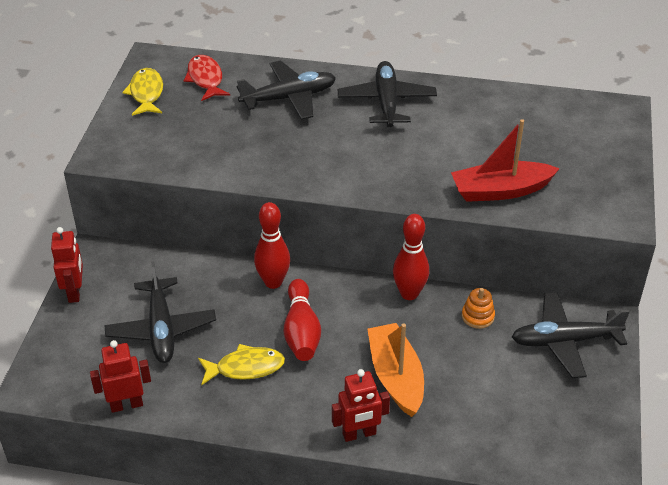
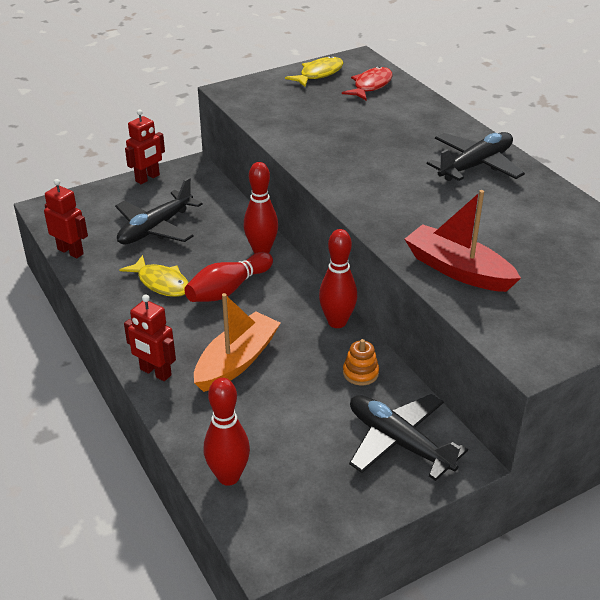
camera: 50 degrees right, 5 degrees down
(289, 98) = (407, 125): black plane -> none
(517, 454) = (228, 477): none -> red bowling pin

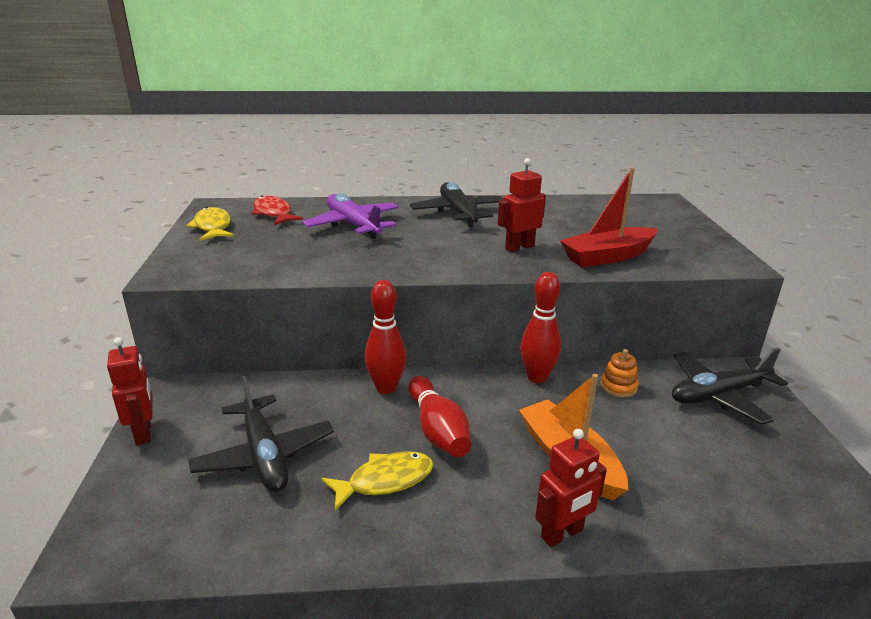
camera: 65 degrees left, 10 degrees down
(71, 251) = (232, 558): red robot -> red robot (519, 247)
(228, 477) = (760, 519): red bowling pin -> none
(386, 125) = (353, 225): none -> purple plane

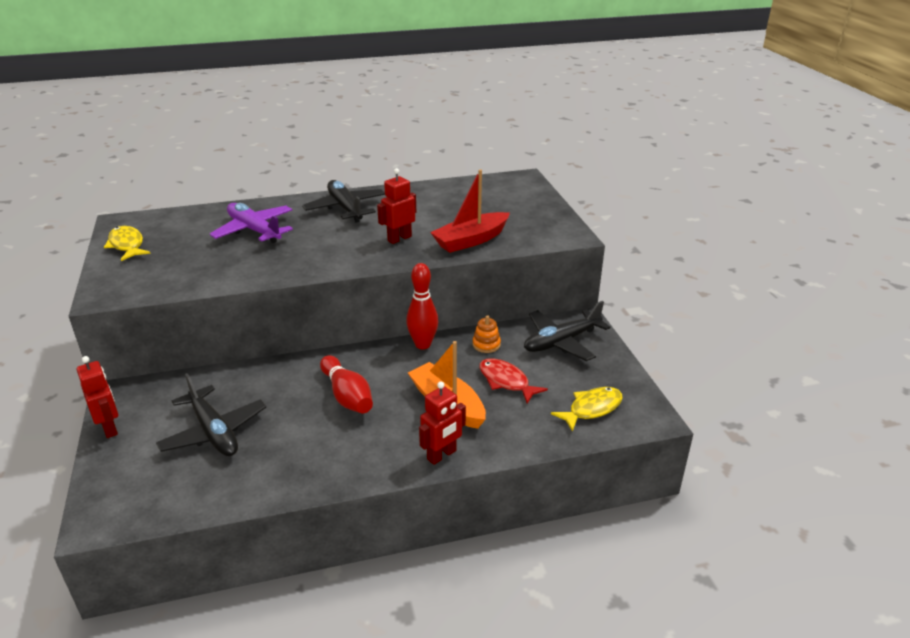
camera: 10 degrees left, 5 degrees up
(273, 213) = (179, 225): red fish -> red fish (506, 381)
(385, 480) = (311, 437): yellow fish -> yellow fish (592, 409)
(386, 388) = (302, 368): red bowling pin -> none

